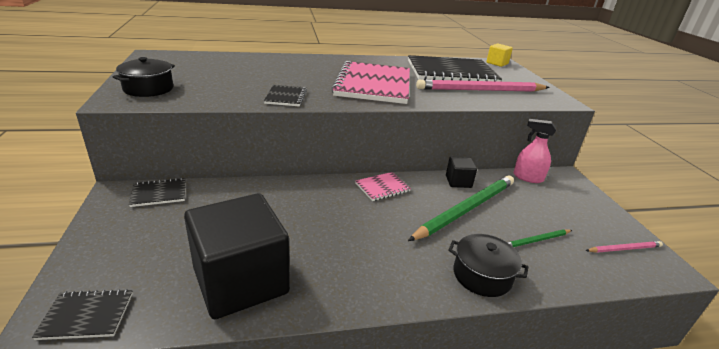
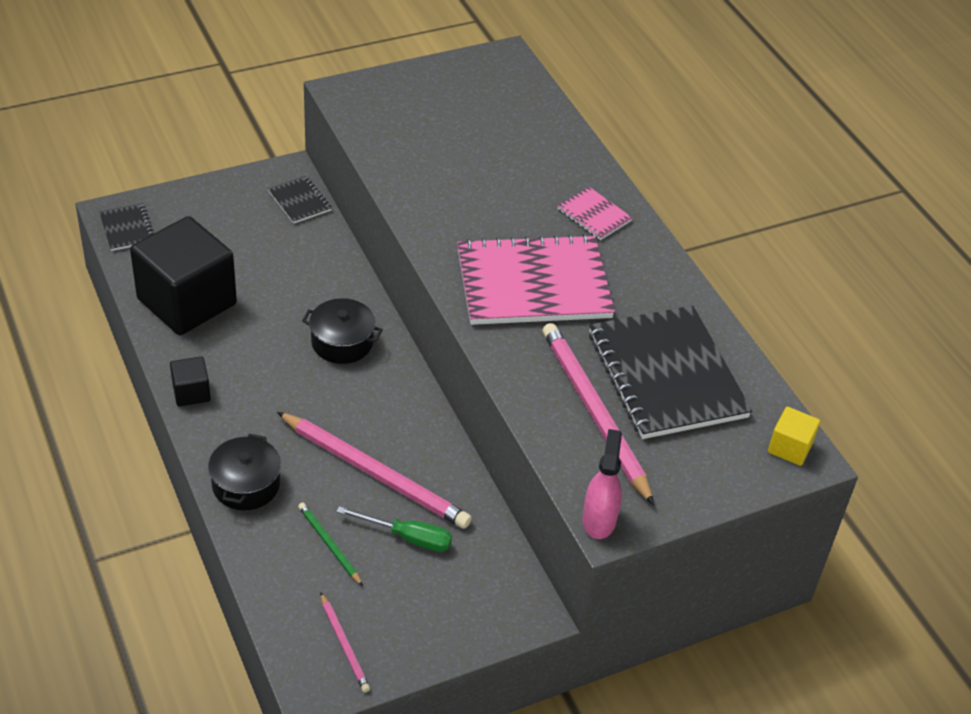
camera: 75 degrees right, 15 degrees up
(148, 89) = (388, 100): black pot -> black pot (342, 342)
(286, 97) = (429, 209): black notebook -> none
(382, 187) = (393, 383): pink notebook -> pink notebook (594, 215)
(458, 181) = (445, 465): black cube -> black cube (191, 392)
(466, 209) = (374, 473): green pencil -> pink pencil
(521, 206) = (407, 537): none -> green screwdriver
(527, 177) = (499, 555): pink spray bottle -> pink spray bottle (599, 519)

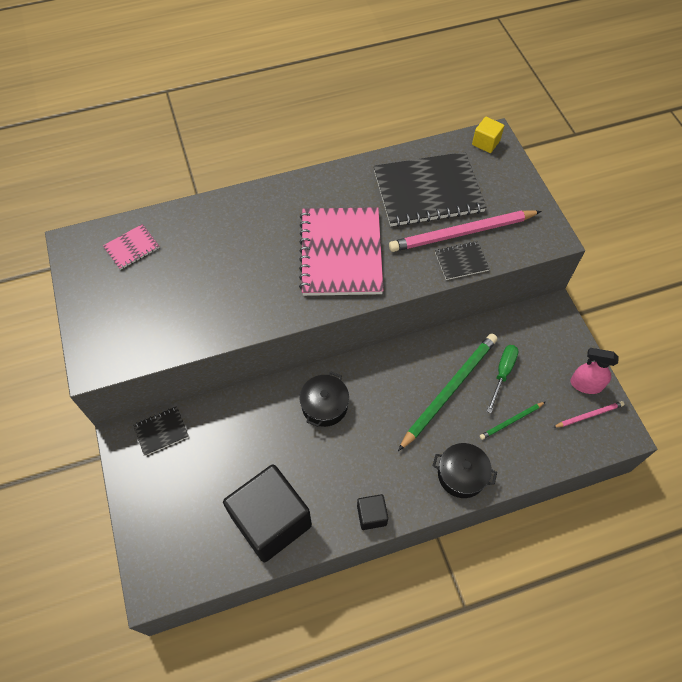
camera: 80 degrees left, 15 degrees up
(127, 228) = (174, 576): black notebook -> black notebook (461, 261)
(374, 473) = (449, 390): pink pencil -> green pencil
(594, 215) = (272, 209): pink notebook -> pink notebook (132, 247)
(599, 519) = (549, 242): pink spray bottle -> pink spray bottle (585, 384)

